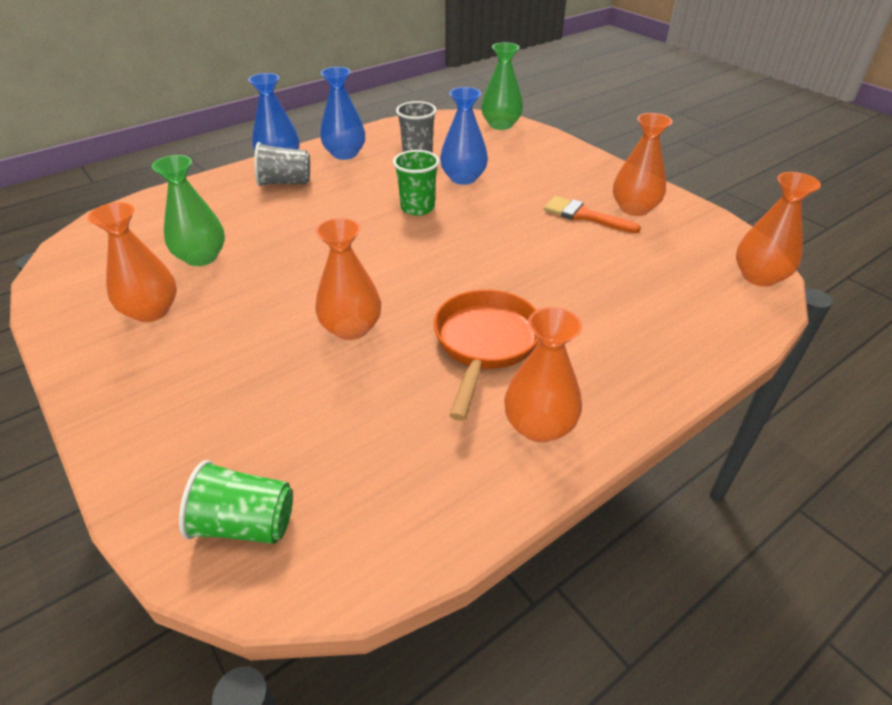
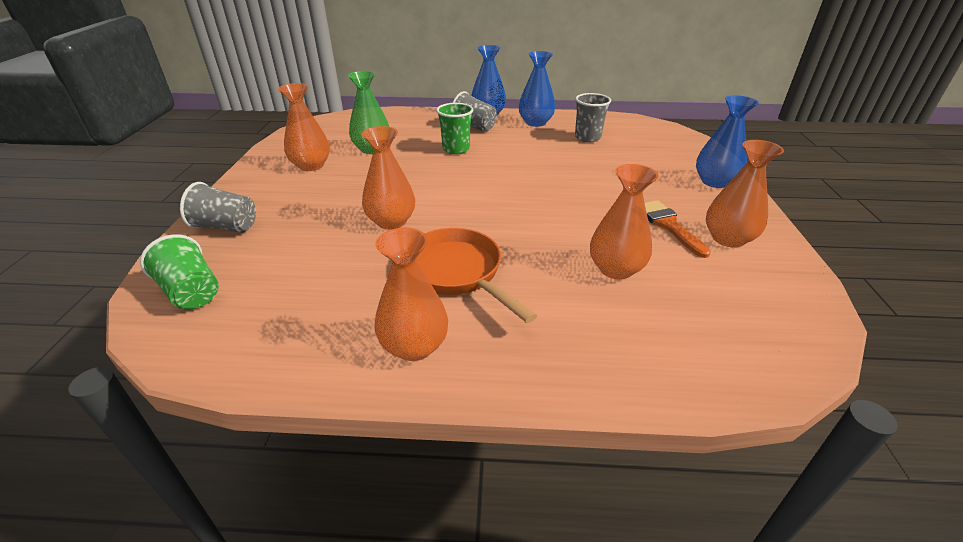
camera: 40 degrees right, 5 degrees down
(161, 436) = (226, 227): none -> grey cup
(417, 208) = (538, 170): green cup -> green cup (456, 149)
(463, 178) = (600, 164): blue vase -> blue vase (714, 182)
(485, 344) = (457, 273): orange pan -> orange pan turned 90 degrees counterclockwise
(501, 125) = (685, 139): green vase -> none
(759, 276) = (794, 352): orange vase -> orange vase (615, 269)

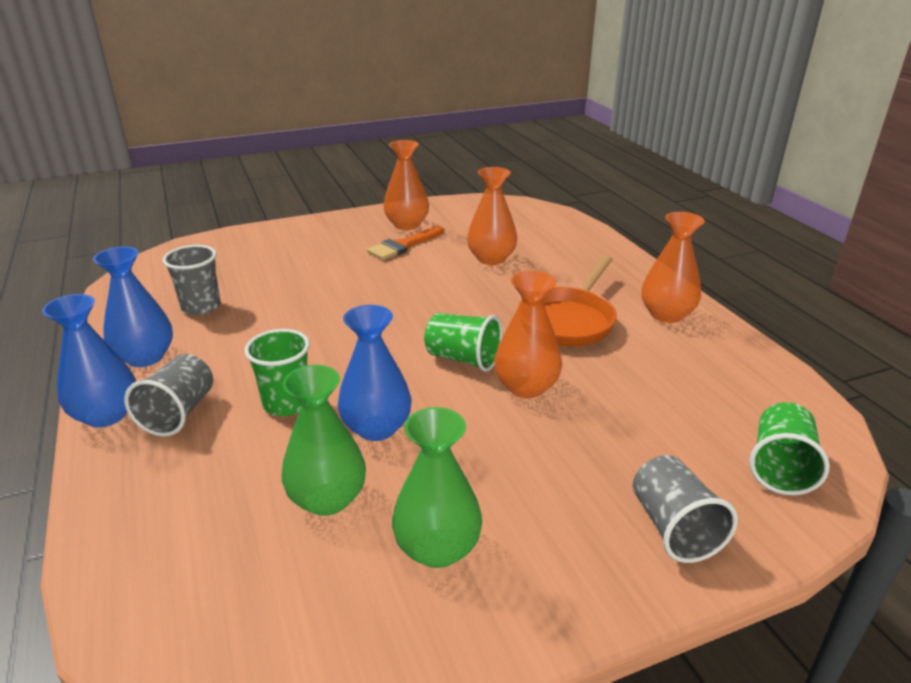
camera: 115 degrees left, 5 degrees down
(311, 165) = (437, 548): orange vase -> green vase
(447, 207) = (463, 359): none -> green cup
(714, 182) = (301, 232): blue vase -> blue vase (376, 428)

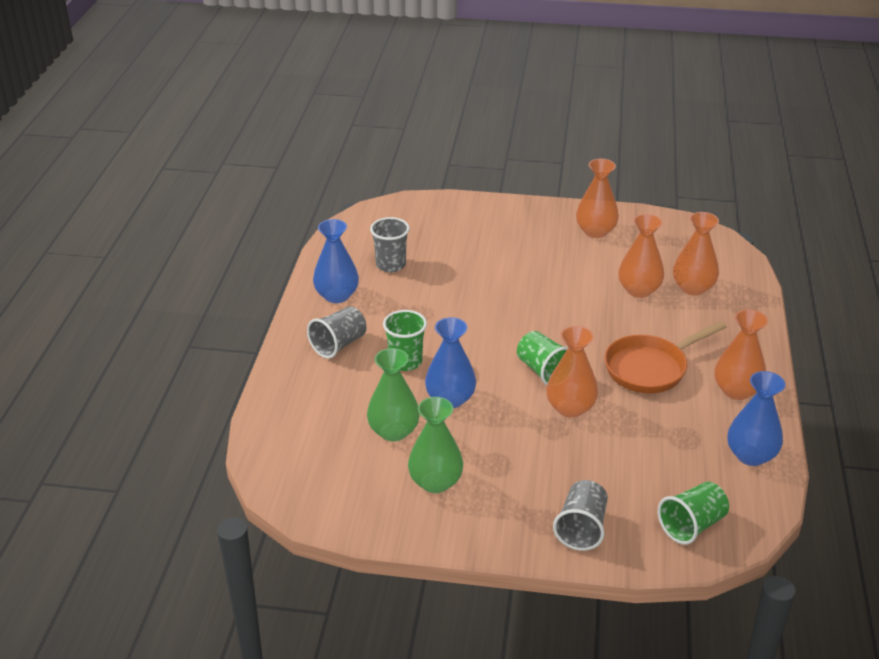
camera: 30 degrees right, 5 degrees up
(106, 415) = (297, 330): blue vase -> blue vase (751, 455)
(403, 246) = (576, 253): orange brush -> none
(538, 244) = (693, 288): none -> orange vase

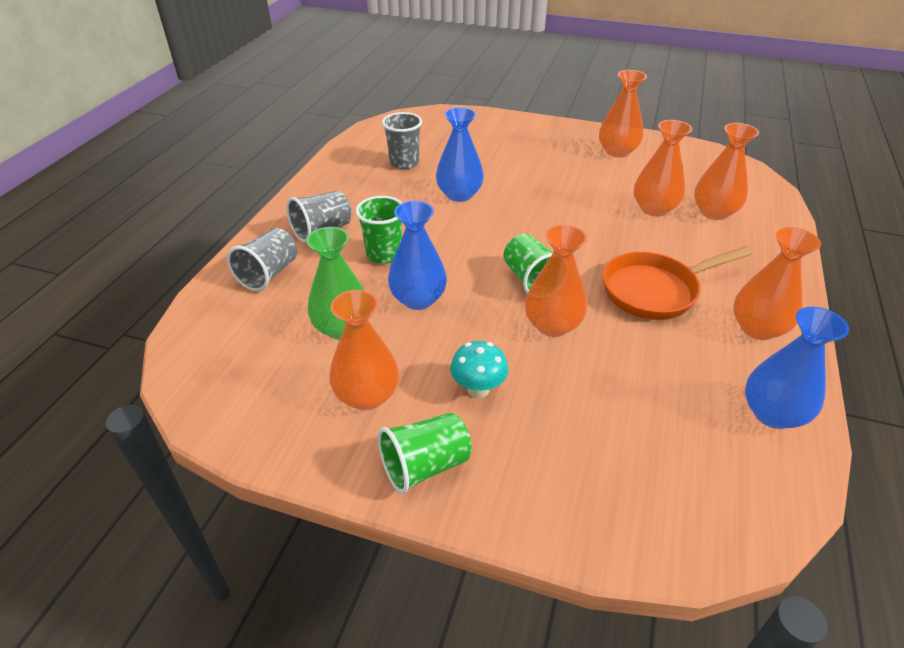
camera: 10 degrees right, 5 degrees up
(337, 295) = (340, 184): blue vase -> blue vase (459, 194)
(435, 482) = (367, 395): green vase -> orange vase
(523, 466) = (478, 389): none -> turquoise mushroom
(581, 528) = (532, 486): grey cup -> grey cup (269, 274)
(691, 525) = (684, 504): green cup -> green cup (425, 466)

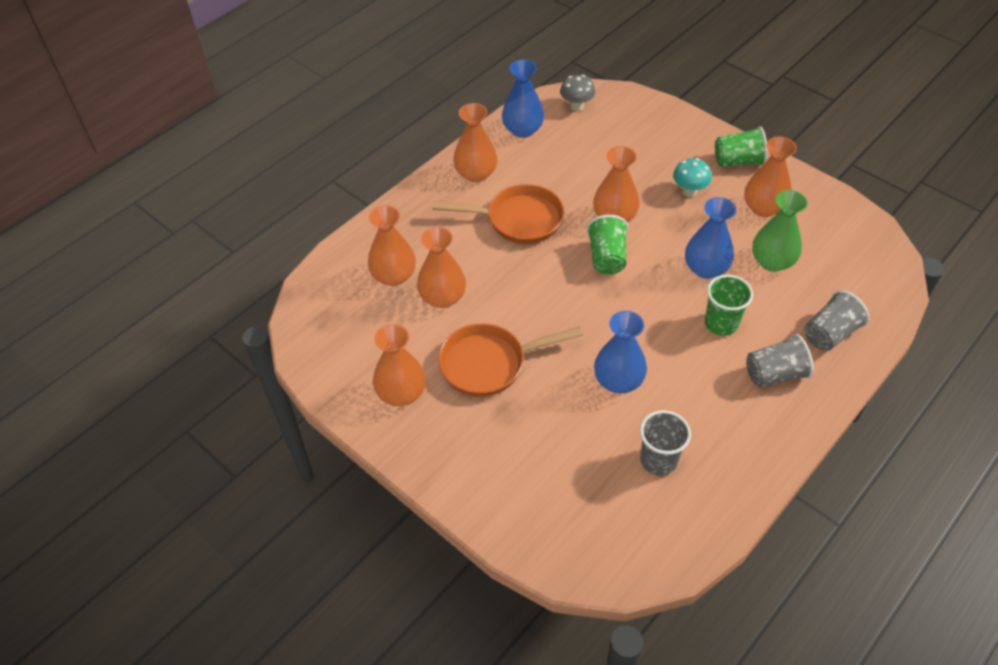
camera: 155 degrees left, 10 degrees up
(570, 180) = (489, 363): none -> orange pan
(741, 491) = (576, 106): none -> grey mushroom

